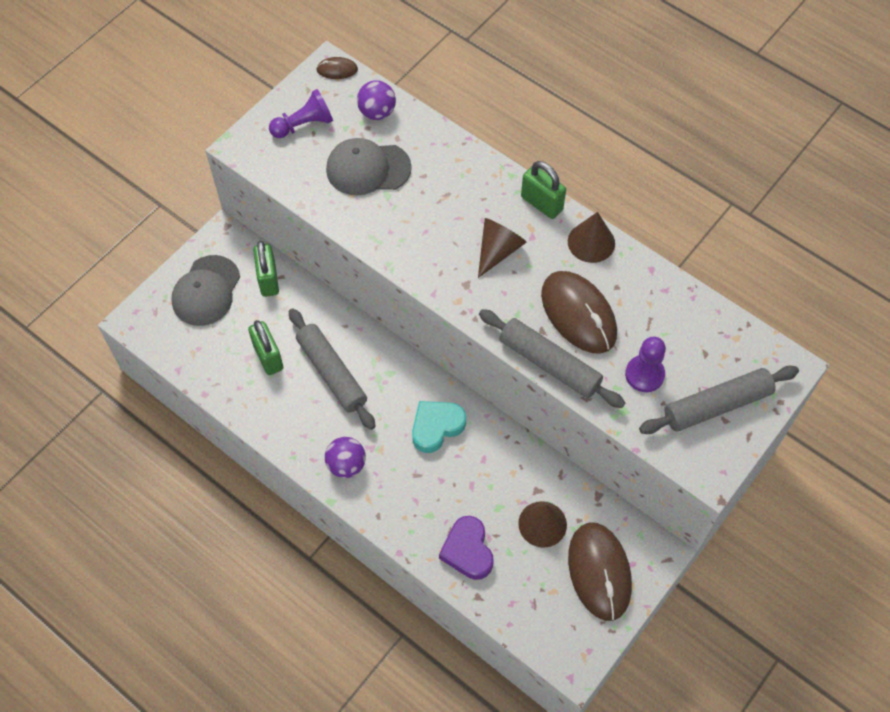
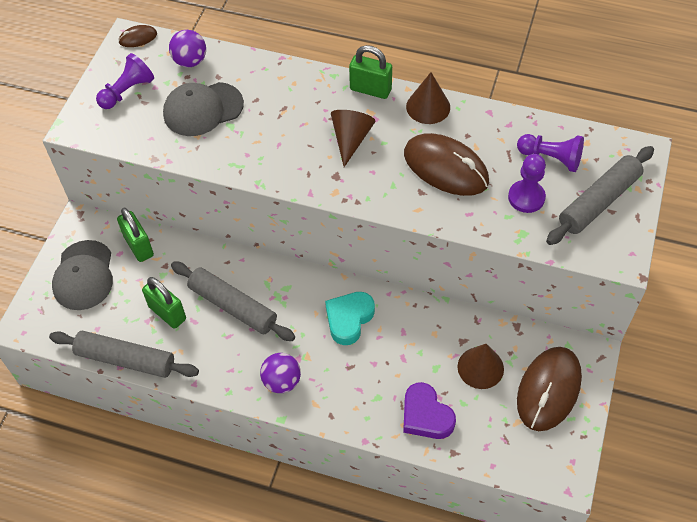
camera: 20 degrees left, 5 degrees down
(549, 364) = (440, 217): grey rolling pin -> grey rolling pin (125, 359)
(599, 572) = (548, 390): brown mouse -> brown mouse turned 60 degrees clockwise
(690, 341) = (551, 158): none -> purple pawn

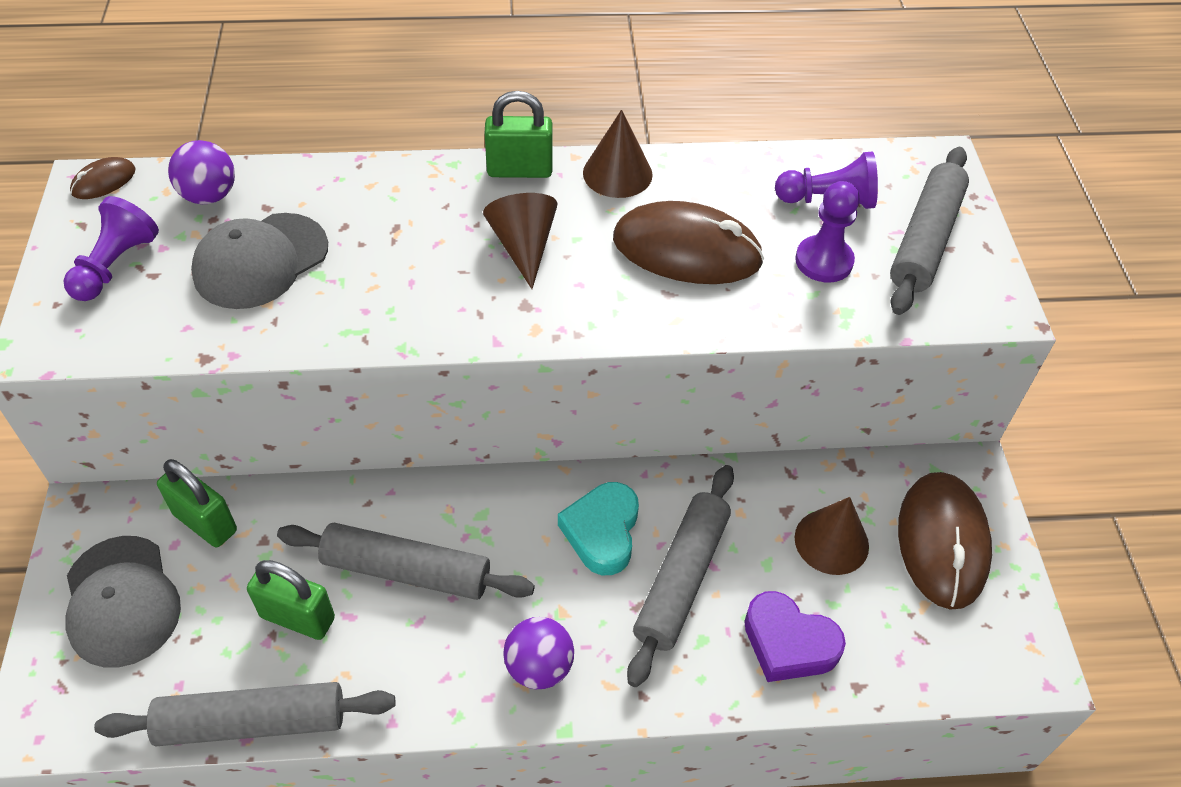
camera: 25 degrees left, 5 degrees down
(382, 360) = (682, 579): none -> grey rolling pin

